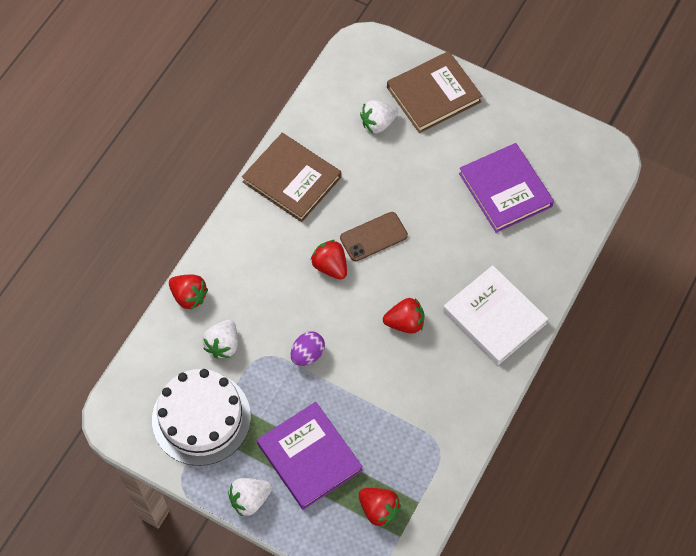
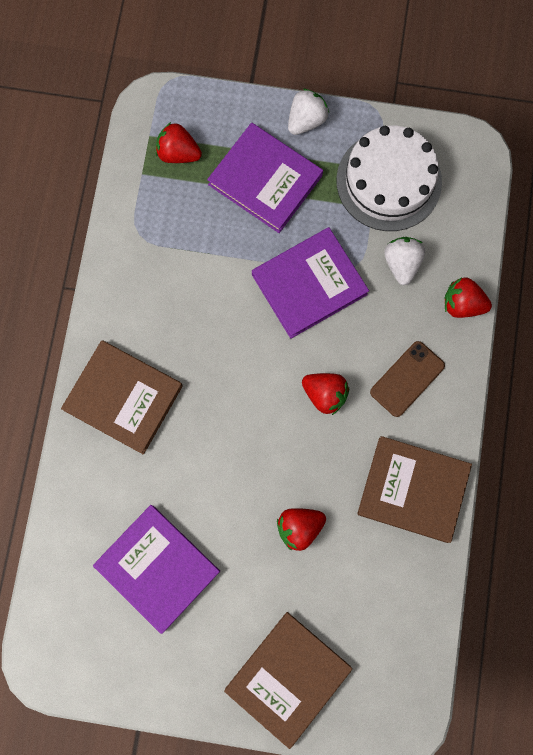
camera: 160 degrees right, 15 degrees up
(307, 354) = (309, 284): purple egg -> purple book
(373, 236) = (290, 449): brown phone -> brown phone (407, 379)
(378, 123) = (341, 607): white strawberry -> none
(405, 323) = (219, 356): red strawberry -> red strawberry (299, 527)
(494, 317) = (123, 398): white book -> brown book

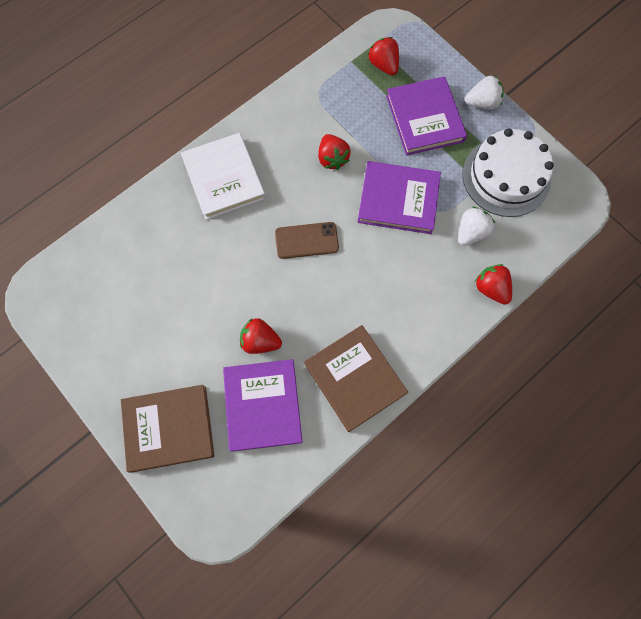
camera: 40 degrees right, 5 degrees down
(123, 398) = (224, 178): brown book -> white book
(157, 568) = (152, 293): purple book -> purple book (263, 405)
(325, 394) = (349, 273): red strawberry -> red strawberry (332, 158)
(407, 379) = (412, 306): brown phone -> brown phone (306, 240)

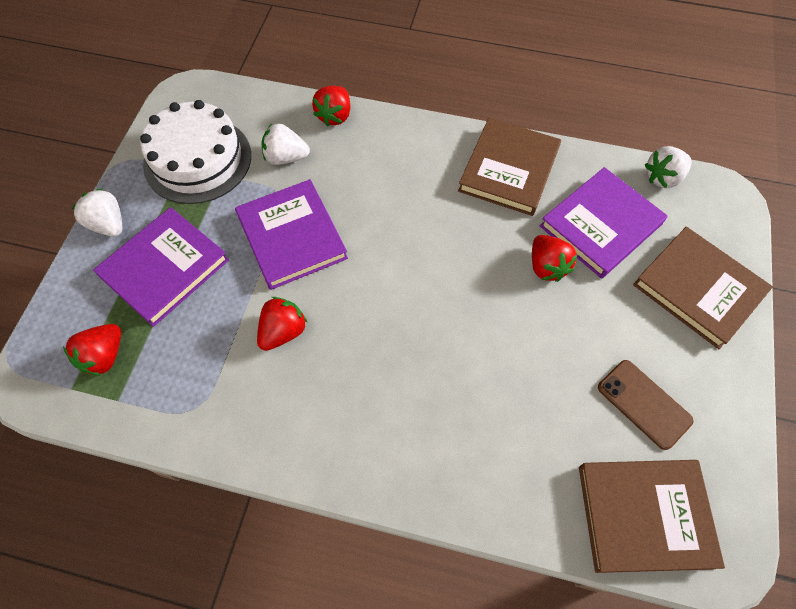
camera: 125 degrees left, 10 degrees down
(84, 271) = (644, 515): none -> brown book
(224, 178) = (396, 438): white book -> none
(266, 491) = (663, 178): none -> white strawberry
(306, 240) = (406, 293): brown phone -> brown phone (644, 404)

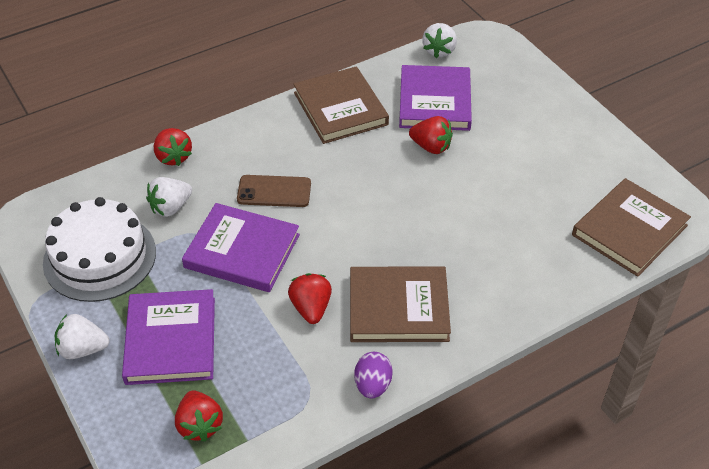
camera: 45 degrees left, 15 degrees down
(248, 445) = (372, 385): none -> purple egg
(644, 404) = (567, 177): brown phone -> brown phone (274, 191)
(698, 289) = (527, 97): brown book -> brown book (398, 308)

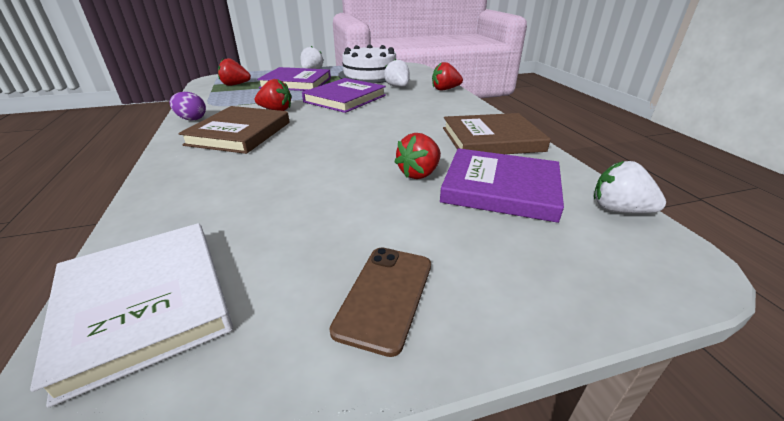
camera: 105 degrees right, 15 degrees down
(274, 191) = (395, 109): brown phone -> brown phone (385, 296)
(629, 230) = (145, 304): brown book -> white book

